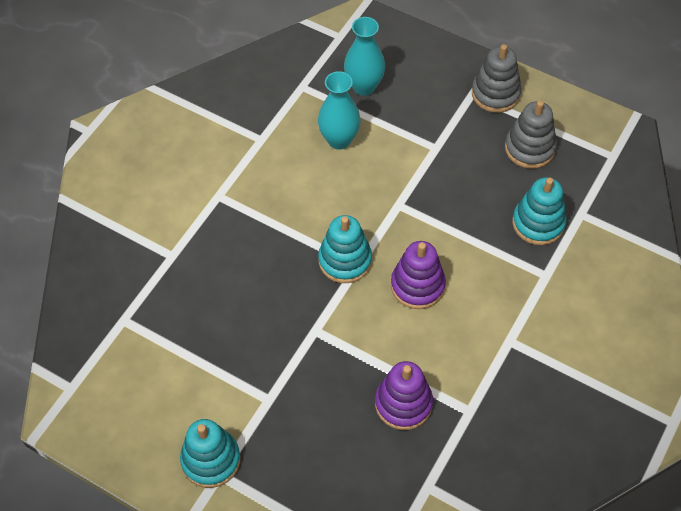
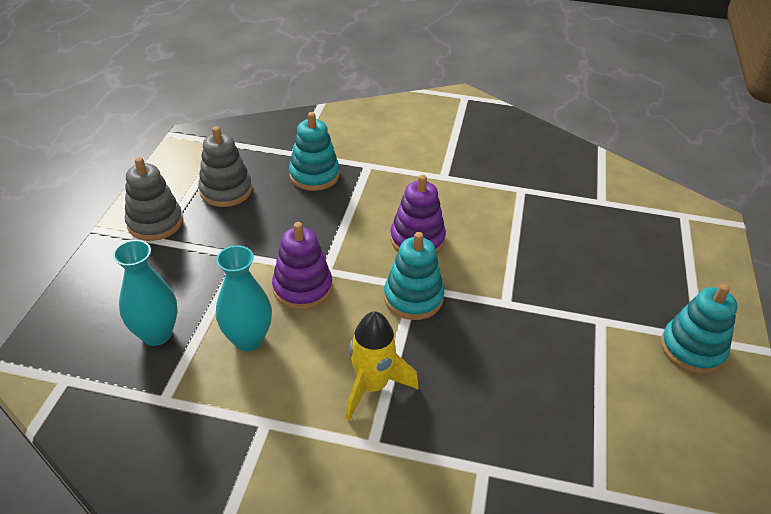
camera: 110 degrees left, 15 degrees down
(266, 208) = (372, 386): none -> yellow rocket
(403, 403) = (541, 228): purple stacking toy -> purple stacking toy (302, 288)

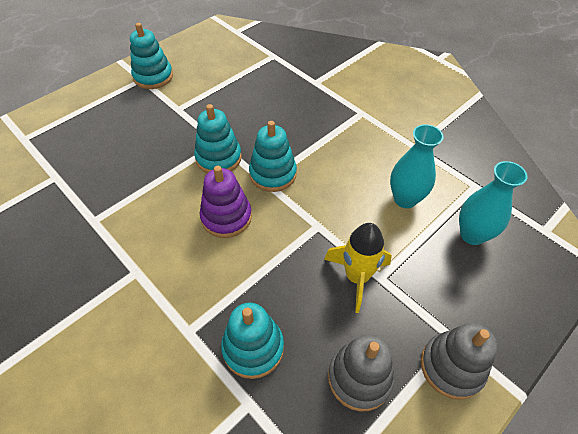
camera: 145 degrees left, 10 degrees up
(302, 288) = (345, 219): purple stacking toy -> none
(372, 386) = (342, 137): yellow rocket -> yellow rocket (357, 277)
(486, 287) = (218, 158): none -> turquoise stacking toy

